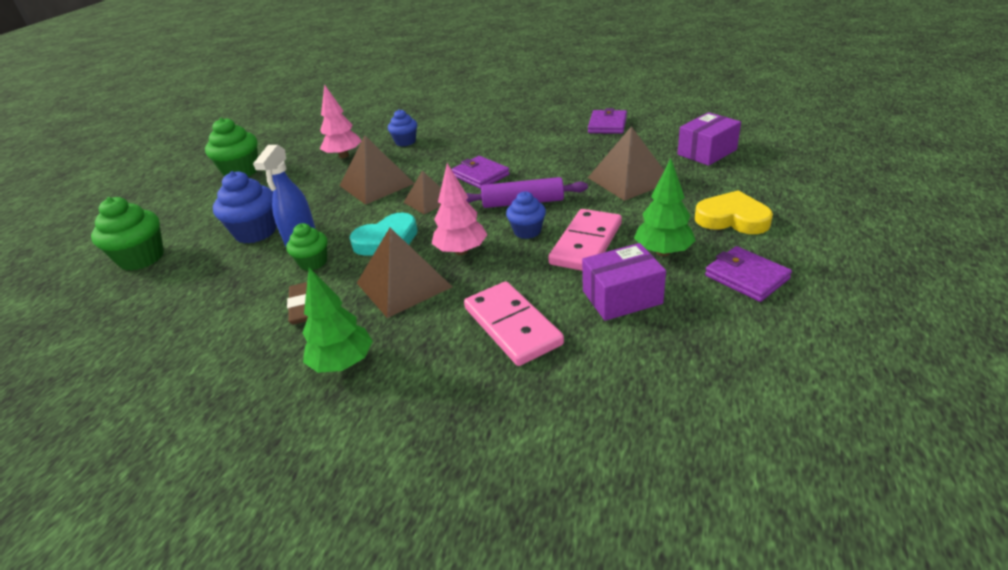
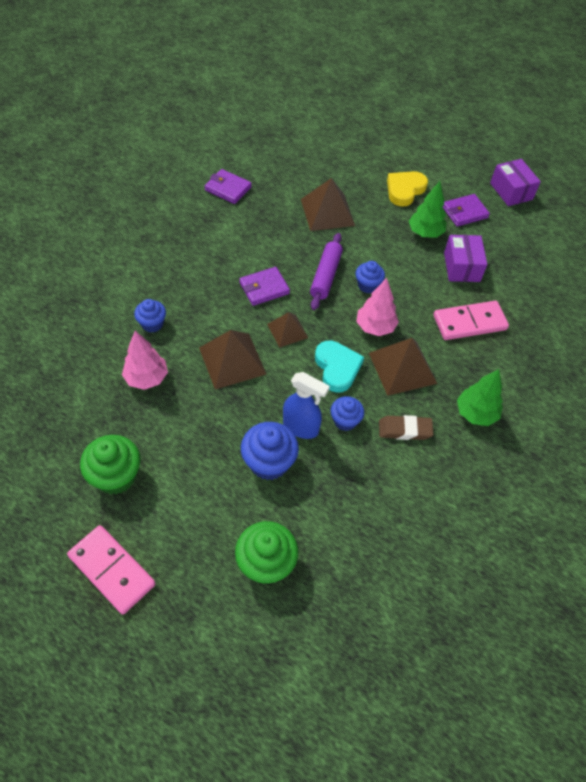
camera: 80 degrees left, 20 degrees up
(313, 262) = (345, 421): green cupcake -> blue cupcake
(586, 244) = (399, 262): pink domino -> pink domino (112, 570)
(707, 152) = (314, 162): purple box -> purple box (511, 191)

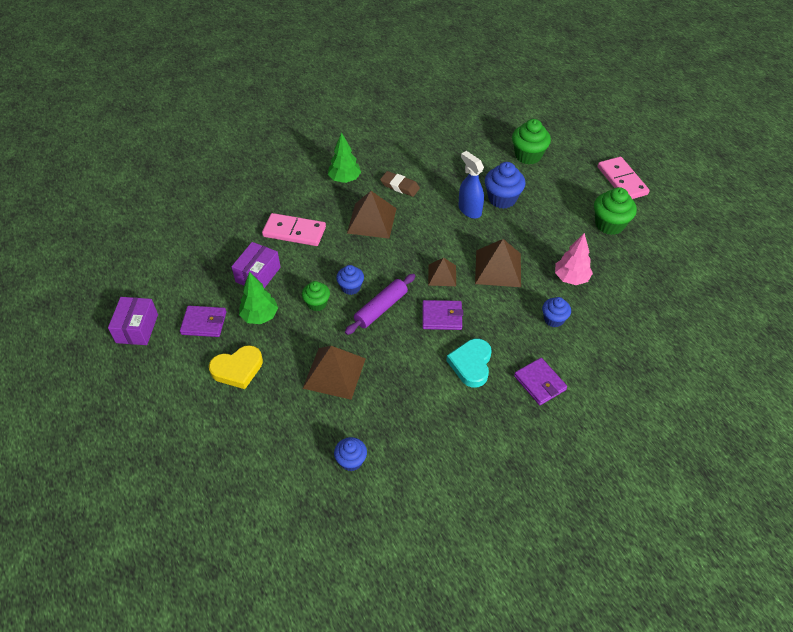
camera: 150 degrees left, 5 degrees down
(228, 189) = (421, 443): purple wallet -> purple wallet (539, 383)
(337, 368) = (420, 236): turquoise heart -> turquoise heart (471, 364)
(345, 421) = (436, 204): blue cupcake -> blue cupcake (351, 461)
(375, 327) = (370, 253): pink tree -> none
(386, 260) = (317, 303): none -> green cupcake

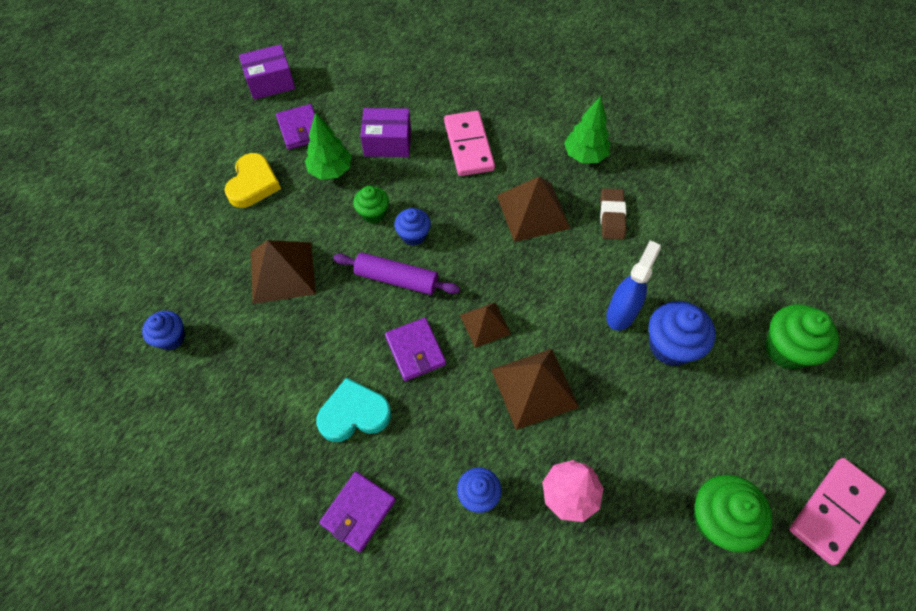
camera: 65 degrees right, 10 degrees up
(237, 369) = (253, 184): yellow heart -> yellow heart turned 120 degrees counterclockwise

